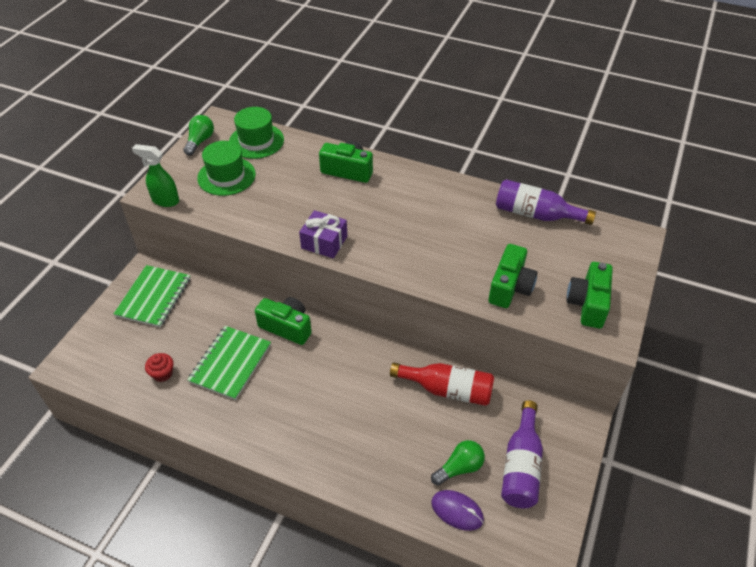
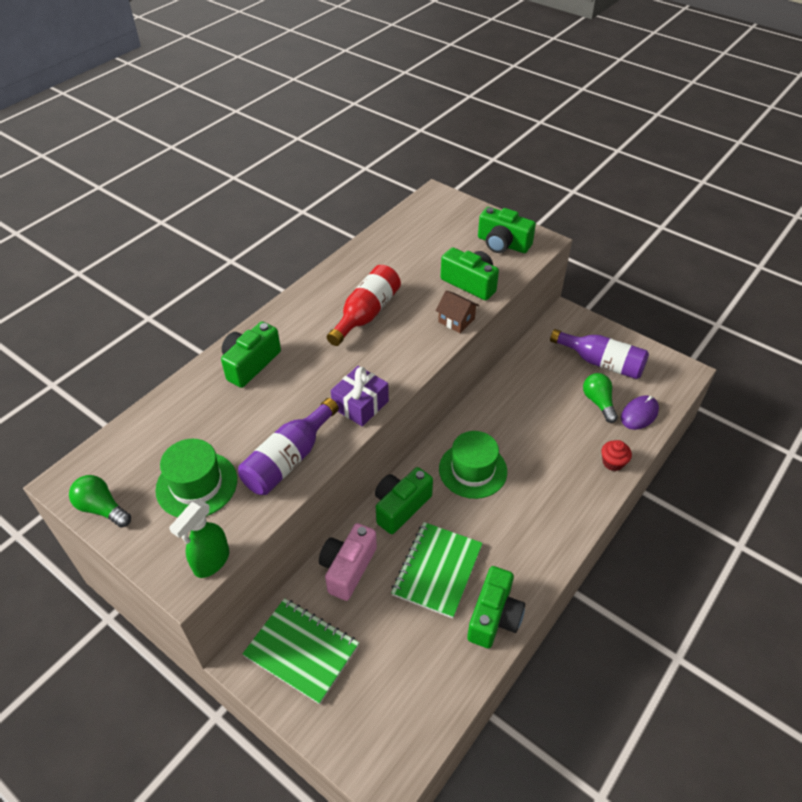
camera: 75 degrees left, 0 degrees up
(162, 374) = (433, 648): red cupcake -> red cupcake (613, 462)
(193, 410) = (494, 617): none -> green camera
(223, 307) = (348, 568): none -> pink camera
(230, 363) = (437, 570): green notebook -> green notebook turned 75 degrees clockwise
(256, 141) = (141, 443): green hat -> green hat (473, 470)
(447, 390) = (515, 390): red bottle -> red bottle (366, 314)
(451, 285) = (456, 320): none -> brown house
(536, 214) = (384, 243): purple bottle -> purple bottle (289, 459)

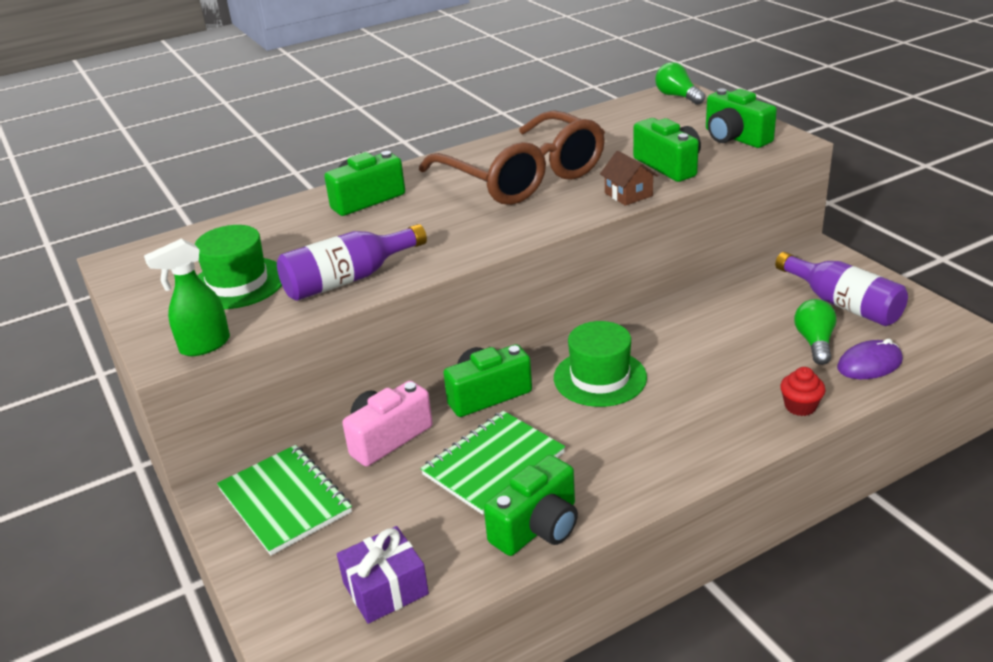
camera: 25 degrees right, 15 degrees down
(102, 508) = (134, 285): green light bulb -> green light bulb (677, 96)
(360, 404) = (461, 248): purple gift -> purple gift (385, 588)
(366, 314) = (523, 177): red bottle -> brown glasses

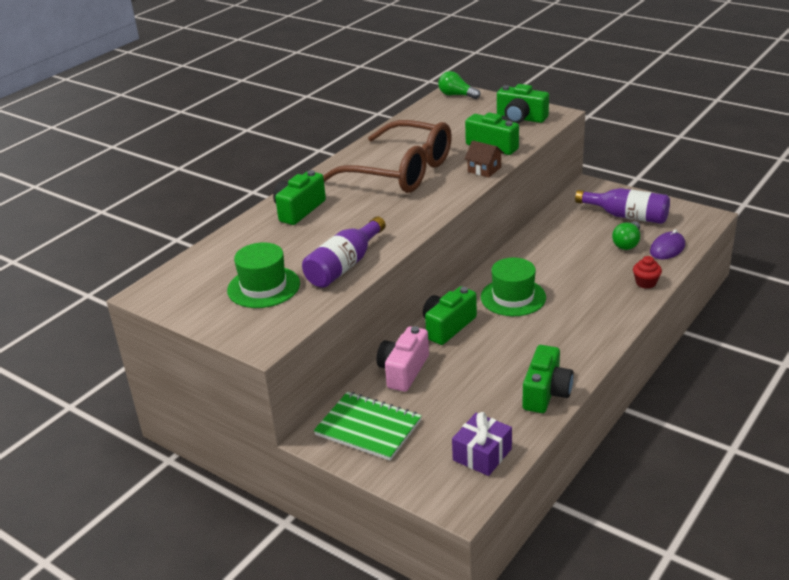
camera: 25 degrees left, 0 degrees up
(204, 346) = (285, 332): green spray bottle -> none
(493, 464) = (488, 366): green notebook -> none
(815, 342) = (627, 243): green light bulb -> green light bulb turned 135 degrees counterclockwise

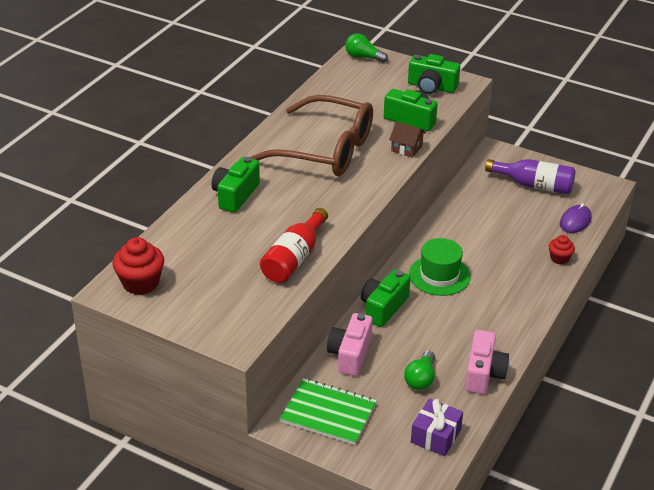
camera: 10 degrees left, 5 degrees up
(180, 287) = (140, 283): none -> red cupcake
(263, 287) = (222, 282): green hat -> none
(344, 266) = (294, 258): purple bottle -> red bottle
(546, 393) = (483, 374): green camera -> pink camera
(627, 243) = (538, 215): green light bulb -> green light bulb (421, 379)

